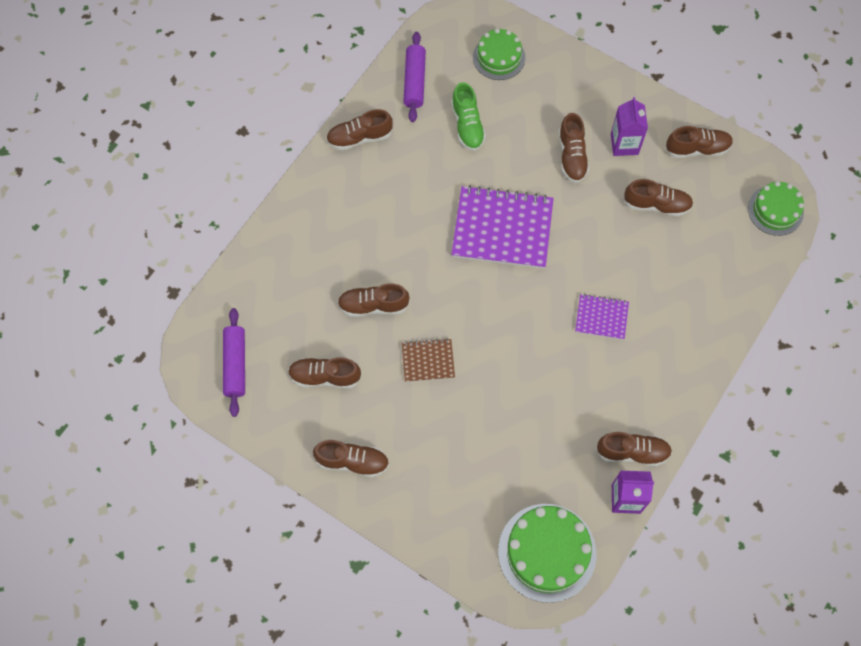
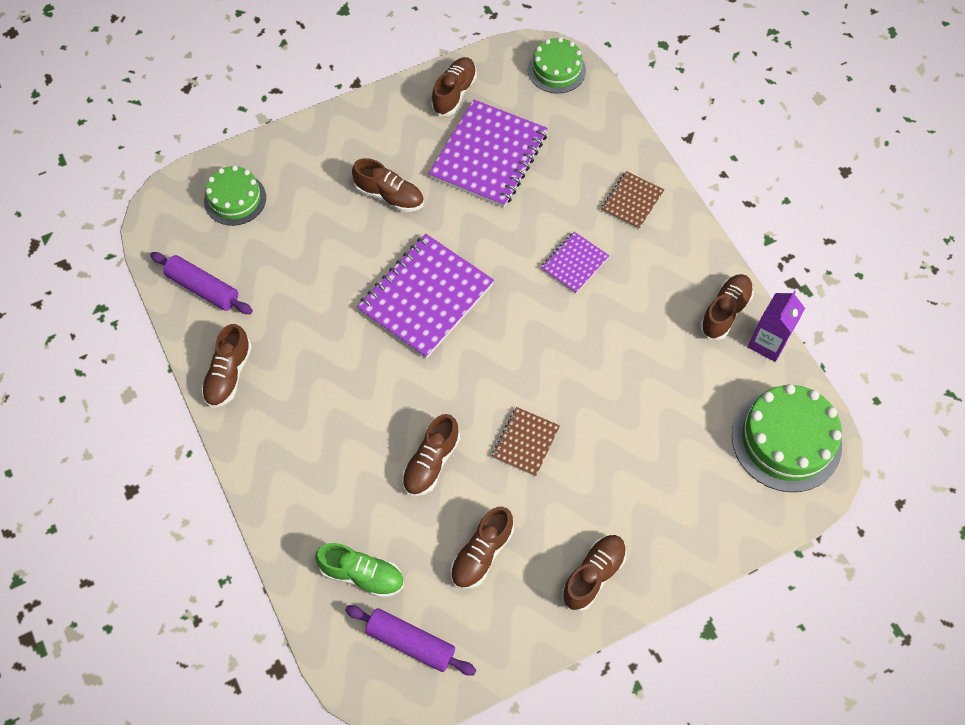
camera: 60 degrees left, 5 degrees down
(467, 125) = (289, 267): green shoe -> green shoe (362, 575)
(624, 144) = (408, 147): purple carton -> none
(656, 204) = (488, 156): brown shoe -> purple notebook
(688, 331) = (632, 201): none -> brown notebook

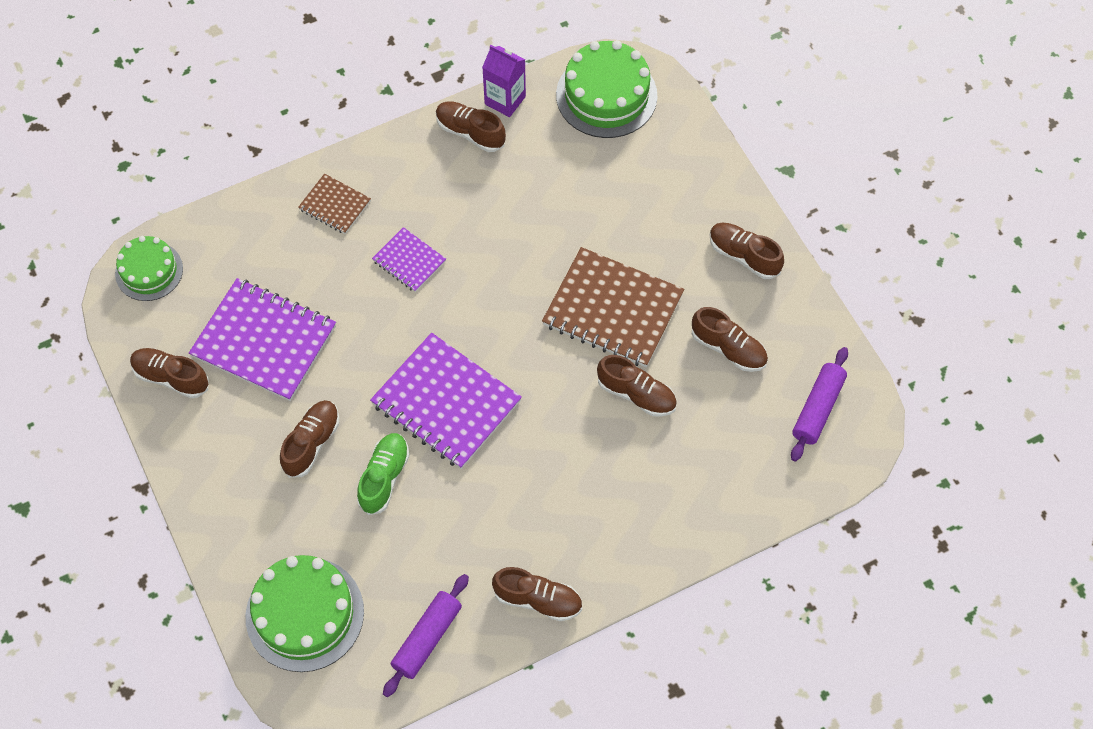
camera: 90 degrees left, 0 degrees up
(235, 199) = (305, 614): green cake -> green cake, size x1.59
(362, 575) = (755, 453): green shoe -> green shoe (384, 478)
(525, 442) = (613, 309): brown notebook -> brown notebook, size x1.95

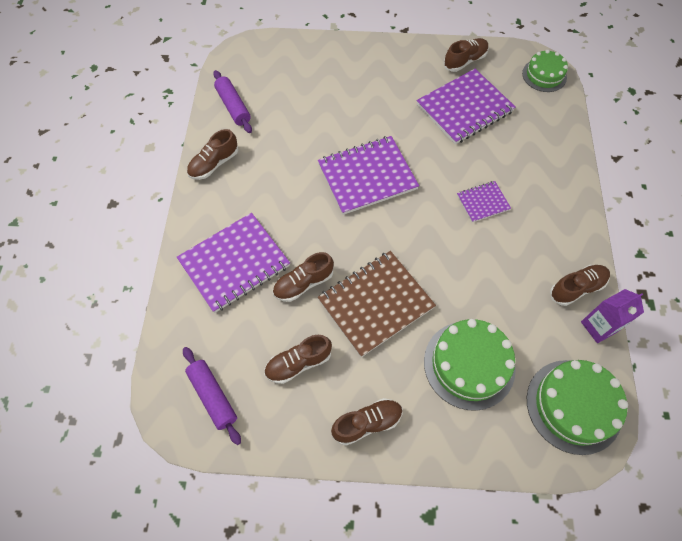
camera: 120 degrees right, 0 degrees up
(305, 614) = (286, 64): green cake -> green cake (469, 364)
(312, 443) = (383, 104): brown shoe -> none
(335, 205) = (549, 181): brown notebook -> none
(384, 478) = (339, 127): green shoe -> none
(660, 483) = (234, 263): none -> purple notebook

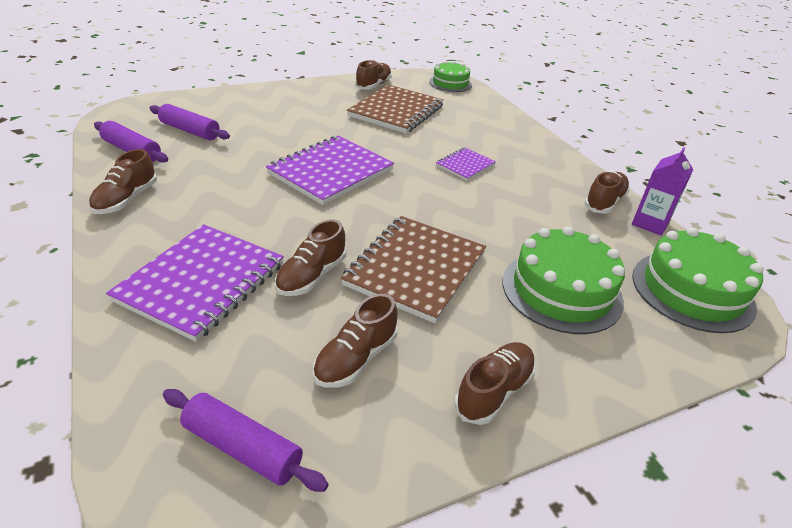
camera: 30 degrees left, 25 degrees down
(282, 91) = (190, 131): none -> purple rolling pin
(464, 108) = (396, 111): purple notebook -> brown notebook

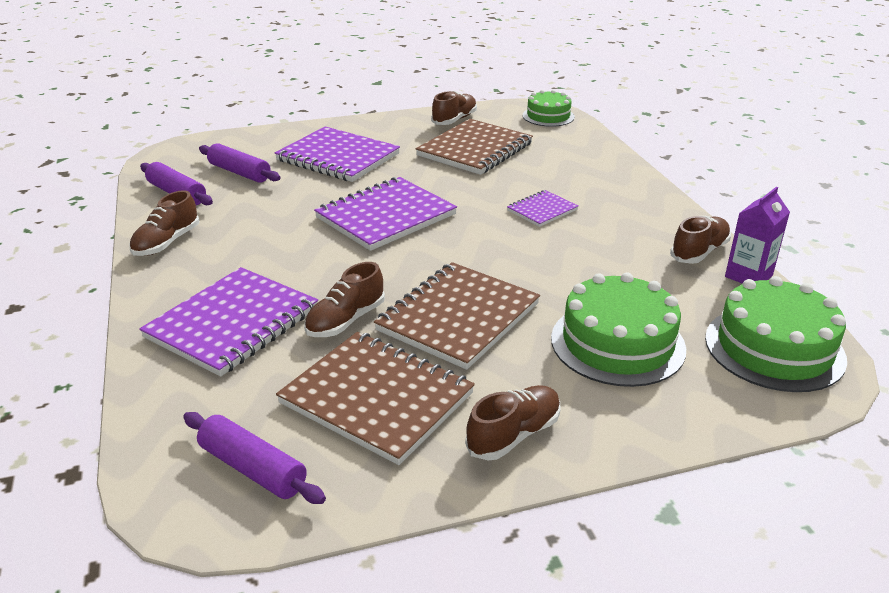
camera: 10 degrees right, 5 degrees down
(278, 117) = (338, 157): none -> purple notebook
(356, 358) = (376, 398): brown shoe -> brown notebook

